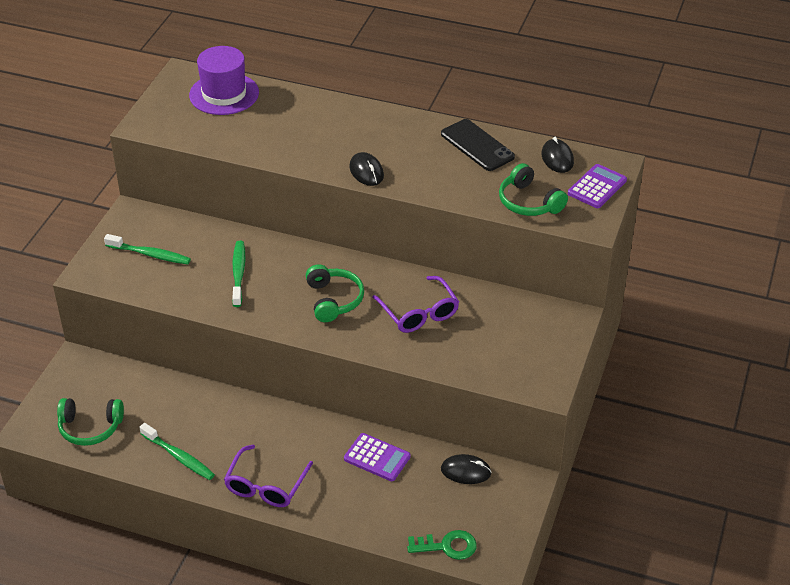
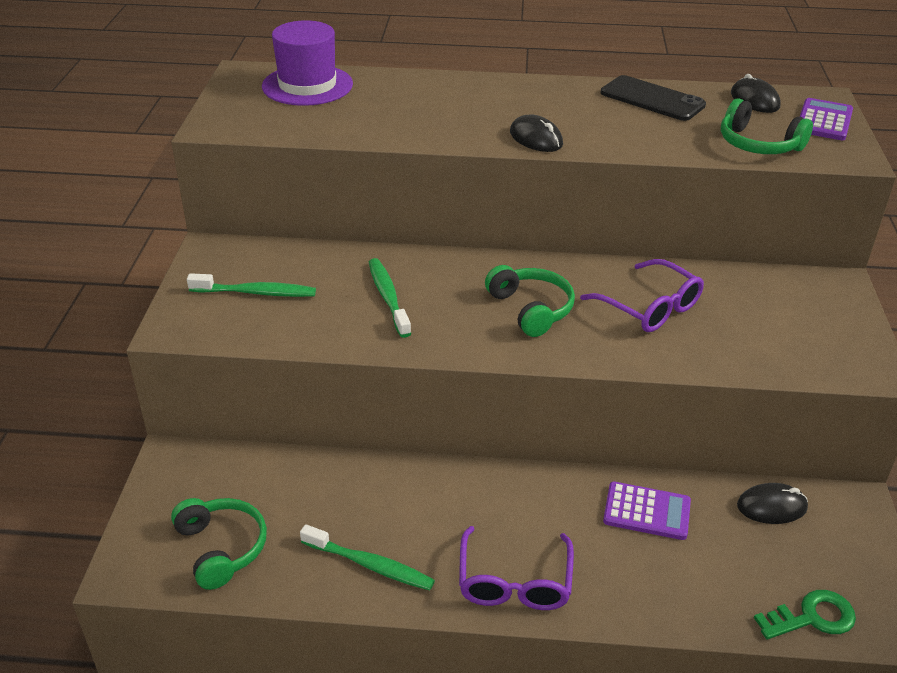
camera: 15 degrees left, 5 degrees down
(90, 428) = (221, 548): green headphones -> green headphones turned 105 degrees counterclockwise

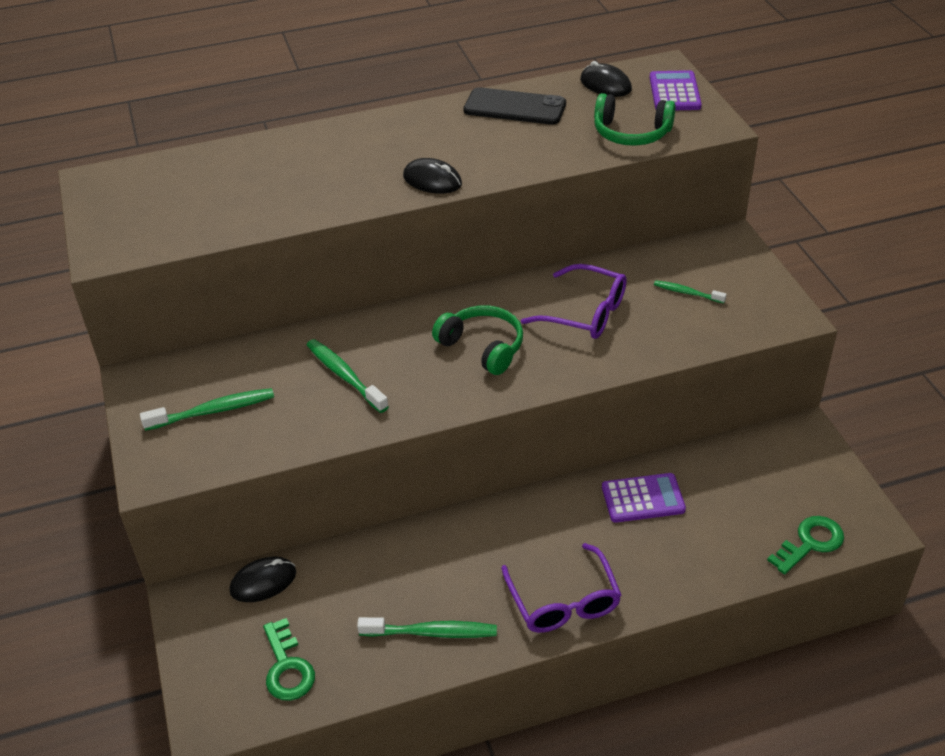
camera: 20 degrees left, 5 degrees up
(221, 548) = (287, 667): green headphones -> green key
(307, 85) = (171, 178): purple hat -> none
(767, 318) = (687, 293): none -> green toothbrush
(771, 507) = (740, 459): black mouse -> black mouse (263, 582)

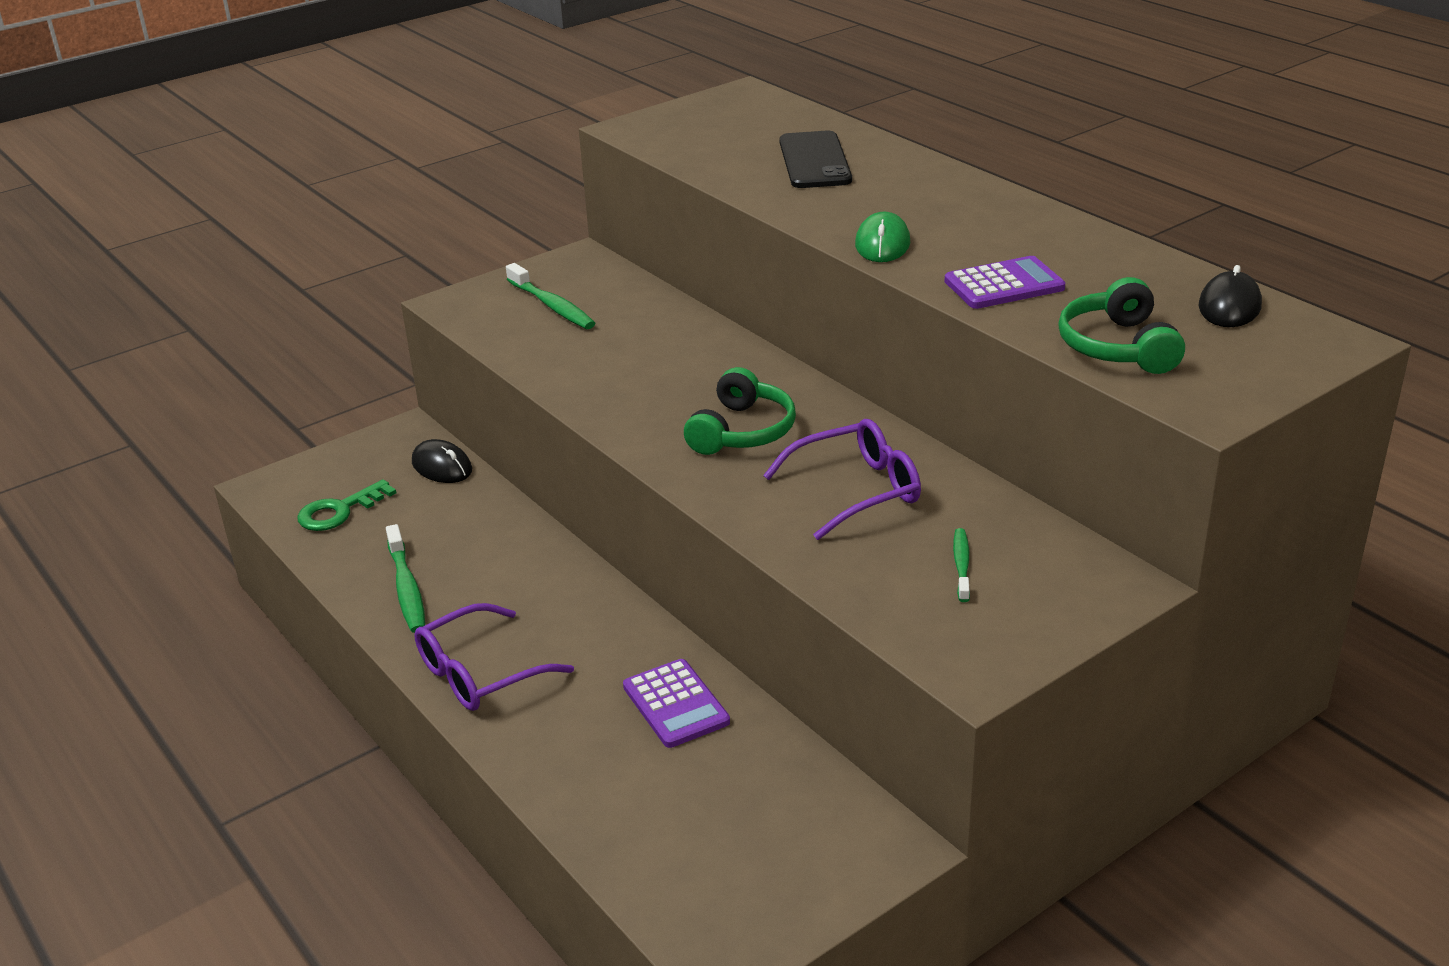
camera: 70 degrees right, 10 degrees down
(345, 376) = (642, 359): green toothbrush -> none
(432, 180) = (882, 244): black mouse -> green mouse
(514, 107) = (1098, 258): black phone -> black phone (814, 161)
(585, 313) = (857, 490): purple glasses -> purple glasses turned 120 degrees counterclockwise
(674, 92) = (1270, 361): purple calculator -> purple calculator (1004, 285)
(810, 543) = (662, 885): green key -> none

